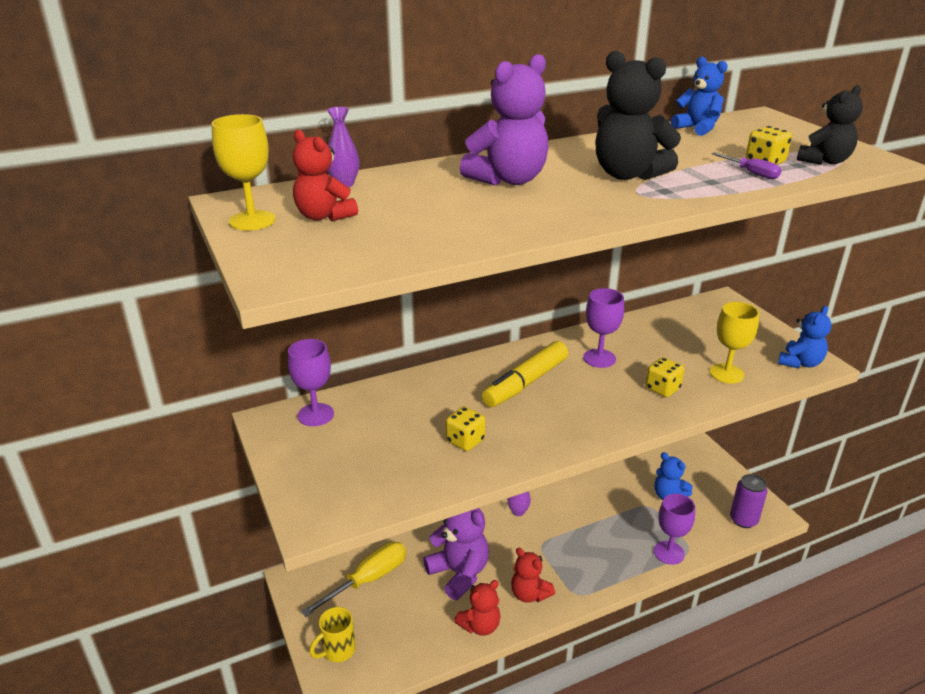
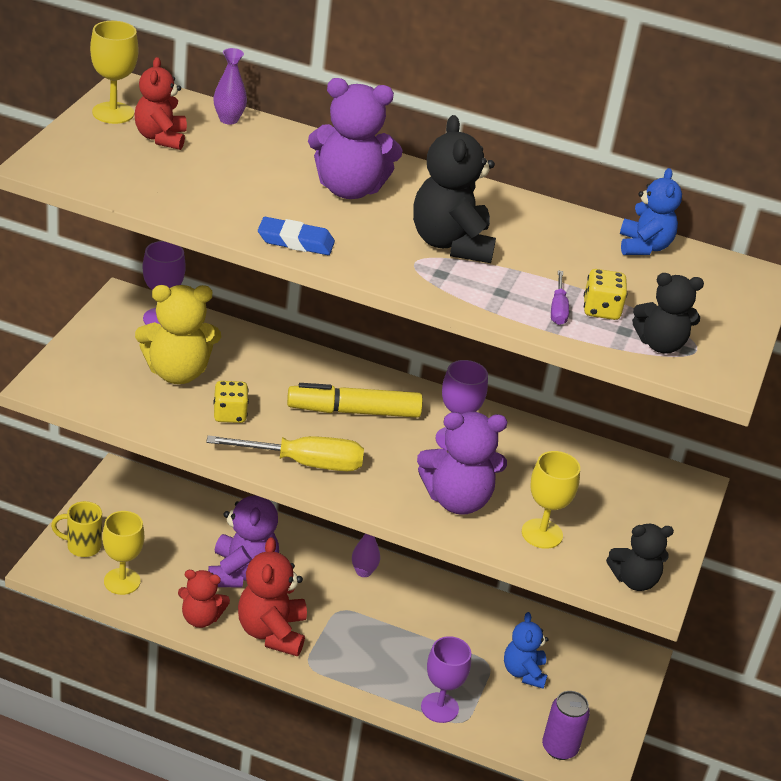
camera: 40 degrees right, 5 degrees up
(368, 579) = (169, 520): yellow screwdriver -> yellow screwdriver (304, 463)
(386, 440) = (177, 372): none -> yellow teddy bear
(398, 649) = (122, 581): none -> yellow goblet
(529, 594) = (271, 632): red teddy bear -> red teddy bear, size x1.54
(556, 222) = (295, 241): none -> blue eraser
(662, 389) = (457, 500): yellow dice -> purple teddy bear
(800, 363) = (634, 580): blue teddy bear -> black teddy bear

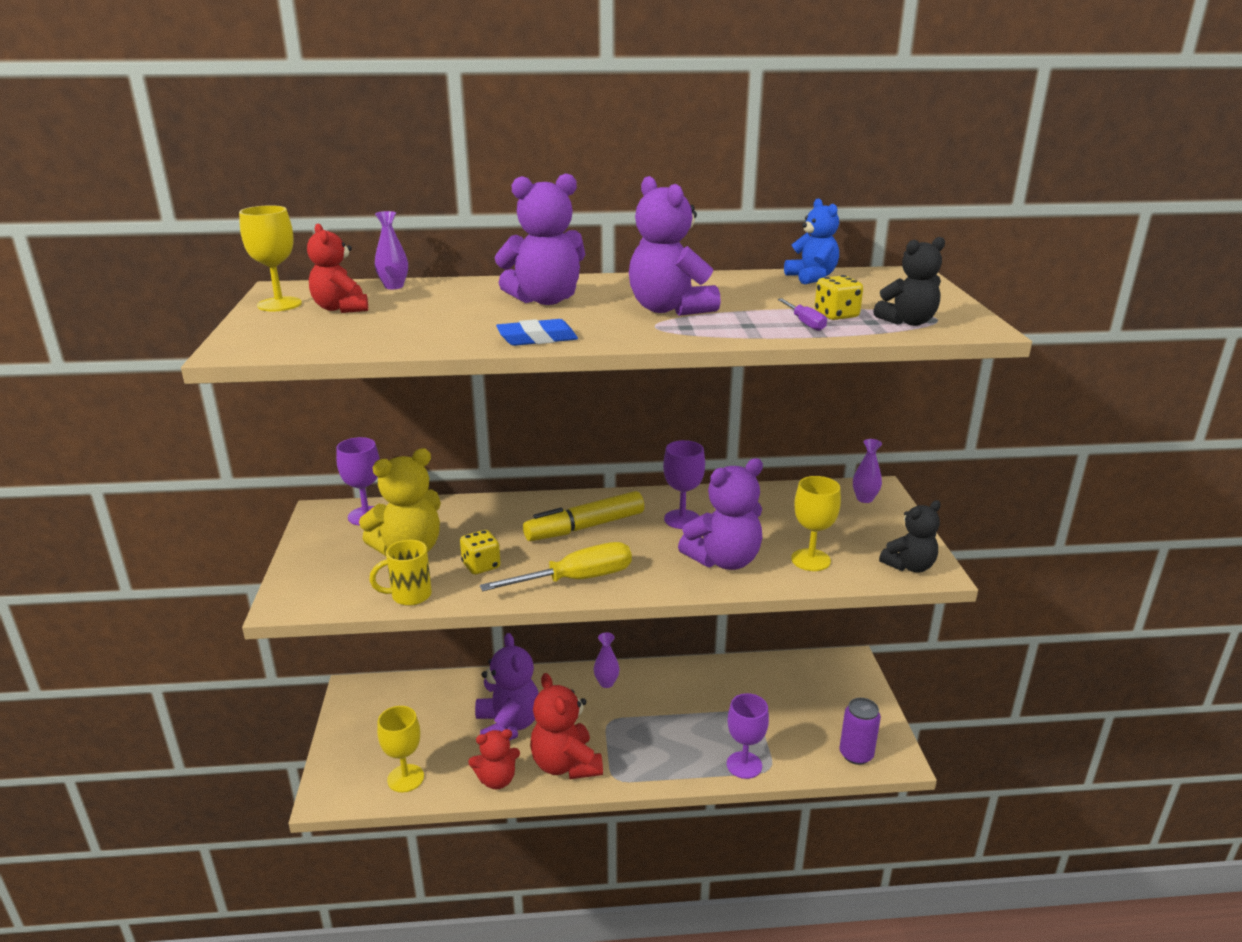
camera: 20 degrees left, 10 degrees down
(82, 546) = (350, 763): yellow mug -> yellow mug (409, 596)
(451, 244) = (669, 309): black teddy bear -> purple teddy bear
(523, 672) = (783, 708): blue teddy bear -> none
(665, 491) = (864, 499): none -> purple vase

